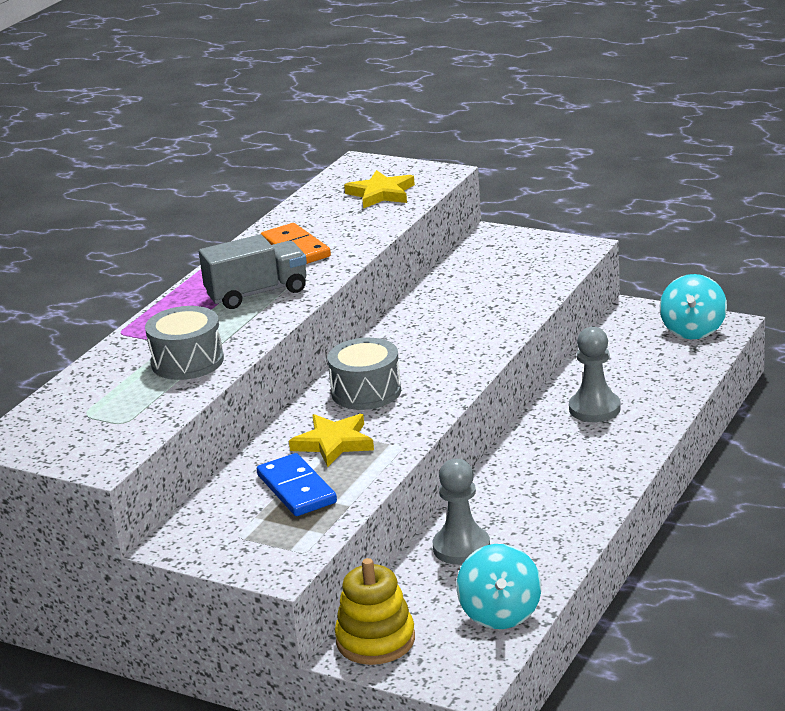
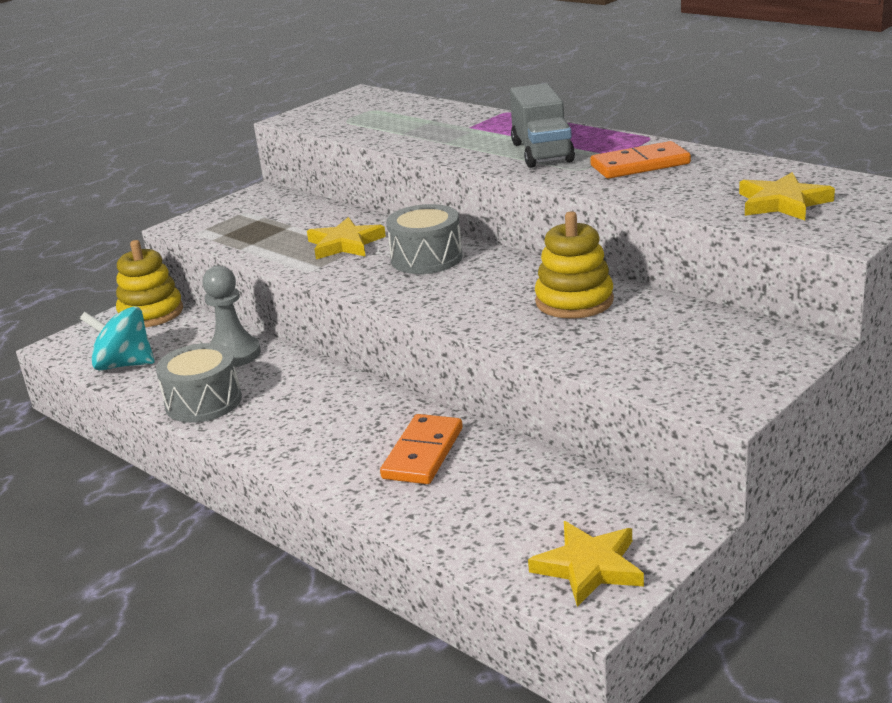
camera: 105 degrees right, 0 degrees up
(187, 361) = (425, 134): grey drum -> grey drum (203, 402)
(296, 489) = (287, 230): blue domino -> none
(444, 313) = (574, 301): none -> yellow stacking toy
(594, 409) = (422, 453): grey pawn -> orange domino
(693, 330) = (588, 567): turquoise spinning top -> yellow star

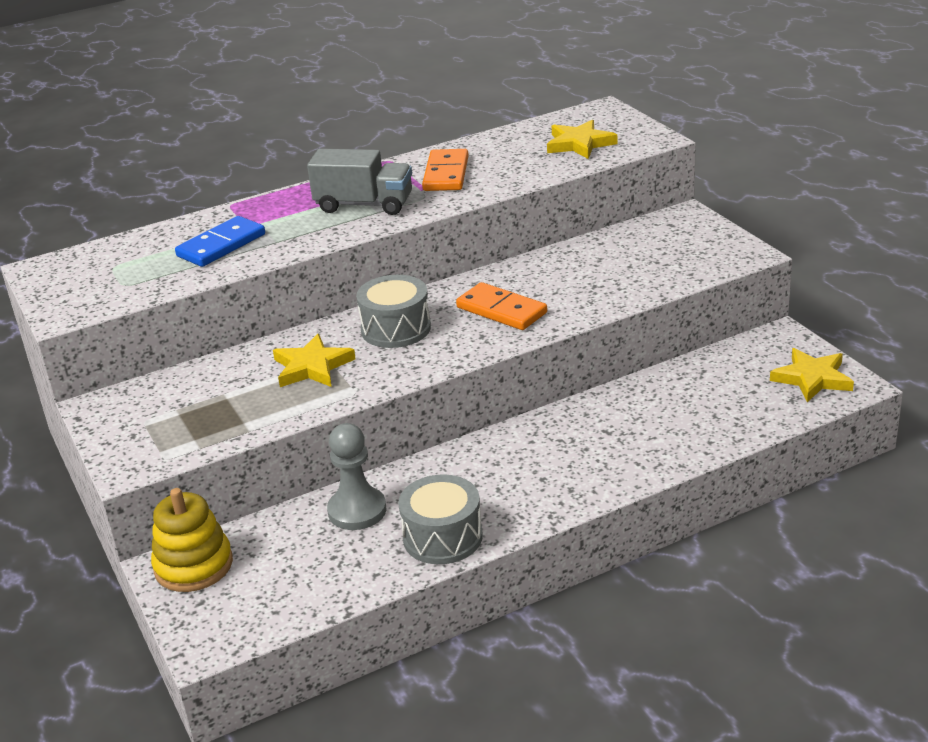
camera: 70 degrees left, 5 degrees up
(124, 364) = (308, 591): turquoise spinning top -> none
(422, 453) = (625, 423): orange domino -> orange domino (501, 310)
(427, 129) = (221, 245): none -> blue domino
(574, 301) = (548, 278): yellow stacking toy -> none

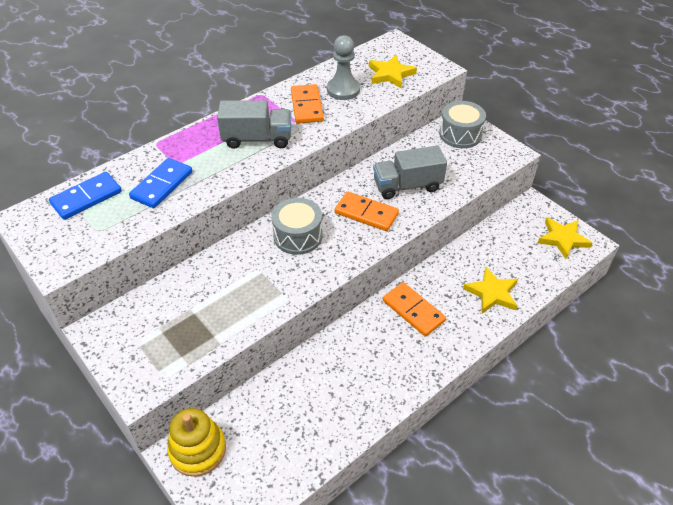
camera: 15 degrees left, 15 degrees up
(123, 253) = (86, 198): none -> blue domino
(312, 367) = (248, 277): yellow star -> yellow star (492, 293)
(357, 511) = (301, 384): grey pawn -> grey pawn (343, 90)
(442, 537) = (367, 402): grey drum -> grey drum (460, 134)
(548, 444) = (413, 311): none -> orange domino
(573, 283) = (407, 186): none -> grey truck

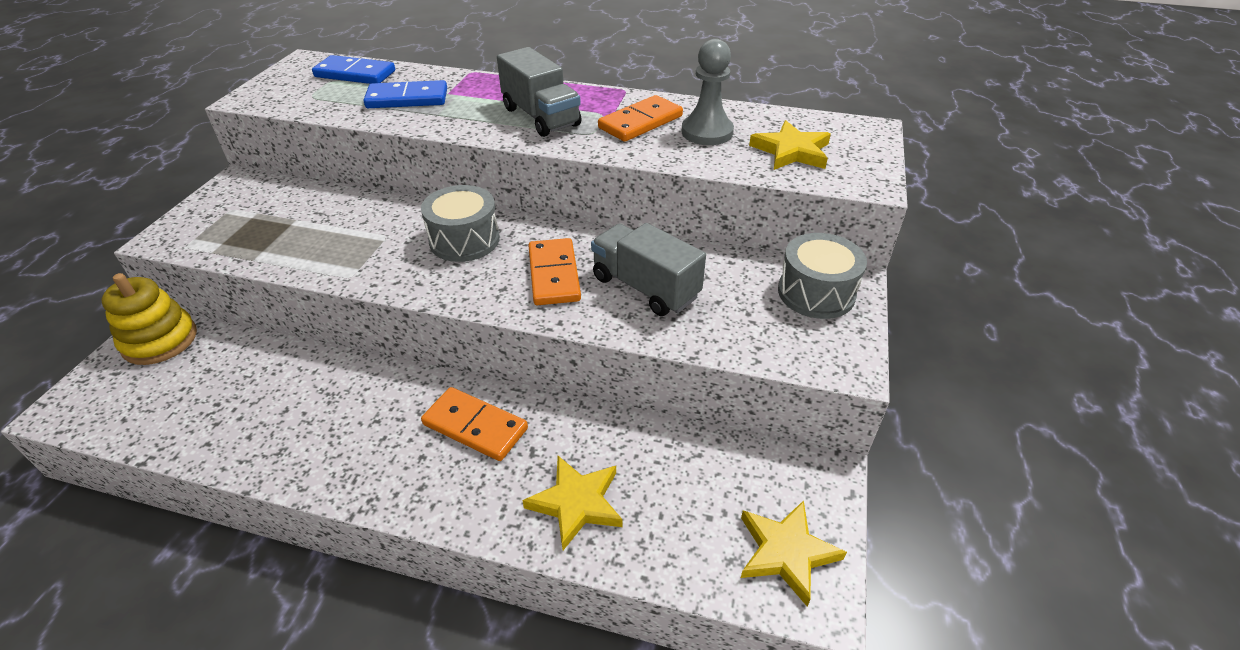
camera: 55 degrees right, 5 degrees down
(413, 311) = (475, 426): orange domino -> orange domino turned 75 degrees counterclockwise

